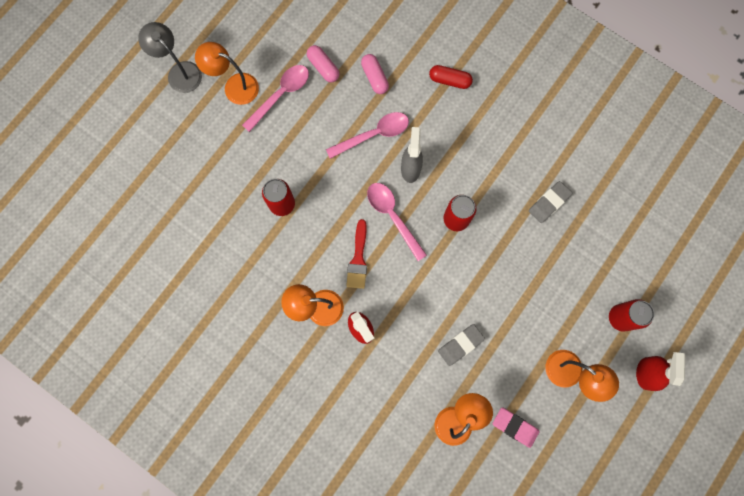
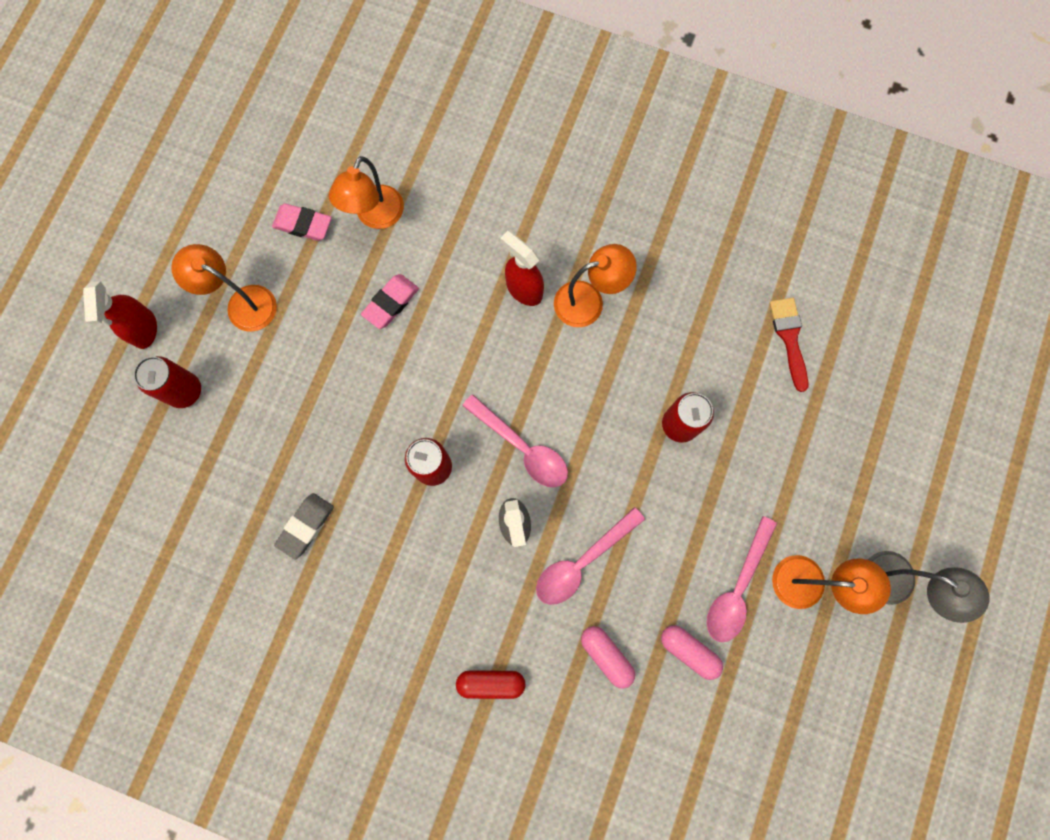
camera: 165 degrees right, 0 degrees up
(358, 259) = (553, 377): red brush -> red brush (789, 338)
(460, 345) = (391, 303): grey eraser -> pink eraser

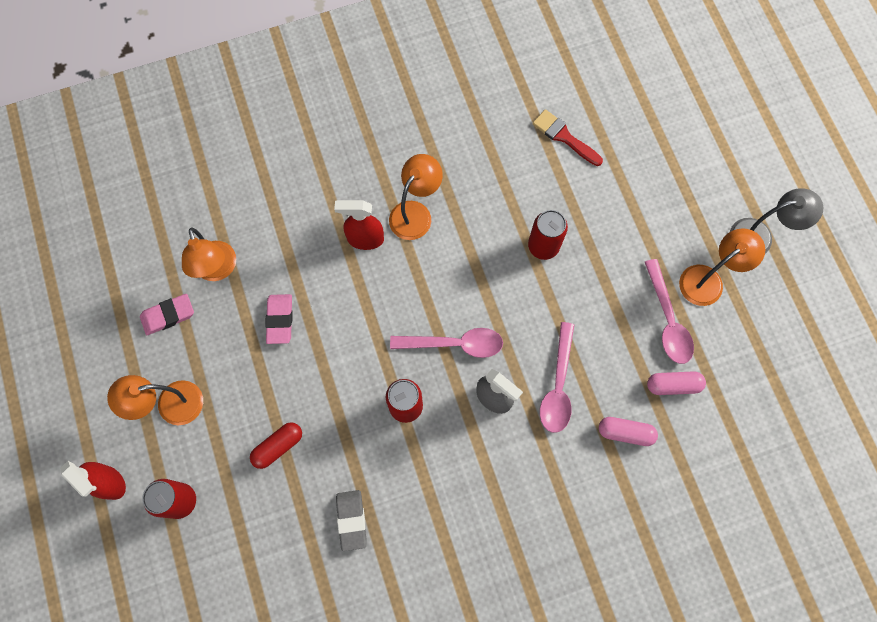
camera: 40 degrees left, 5 degrees down
(491, 682) = (568, 515): red capsule -> red capsule (278, 446)

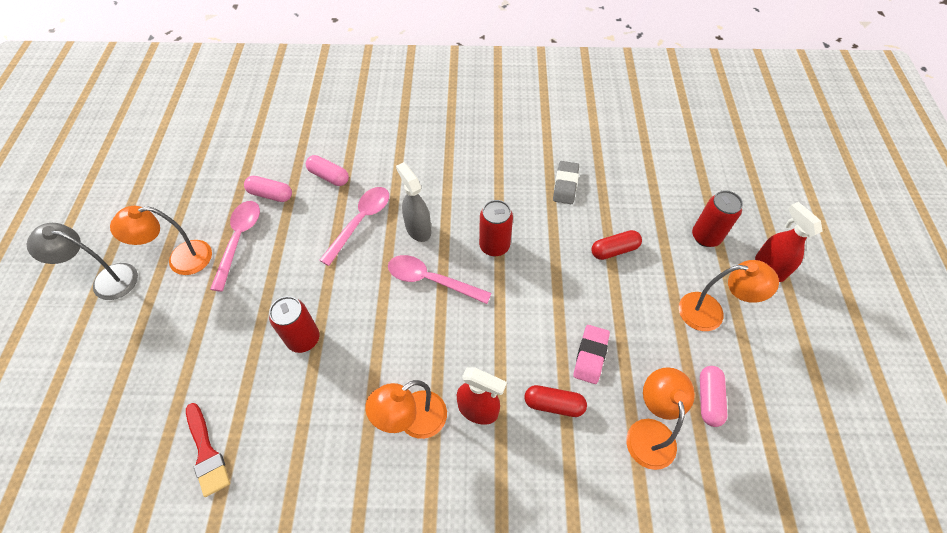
camera: 160 degrees left, 15 degrees down
(168, 316) = (709, 399): pink eraser -> pink capsule
(302, 265) = (554, 404): none -> red capsule

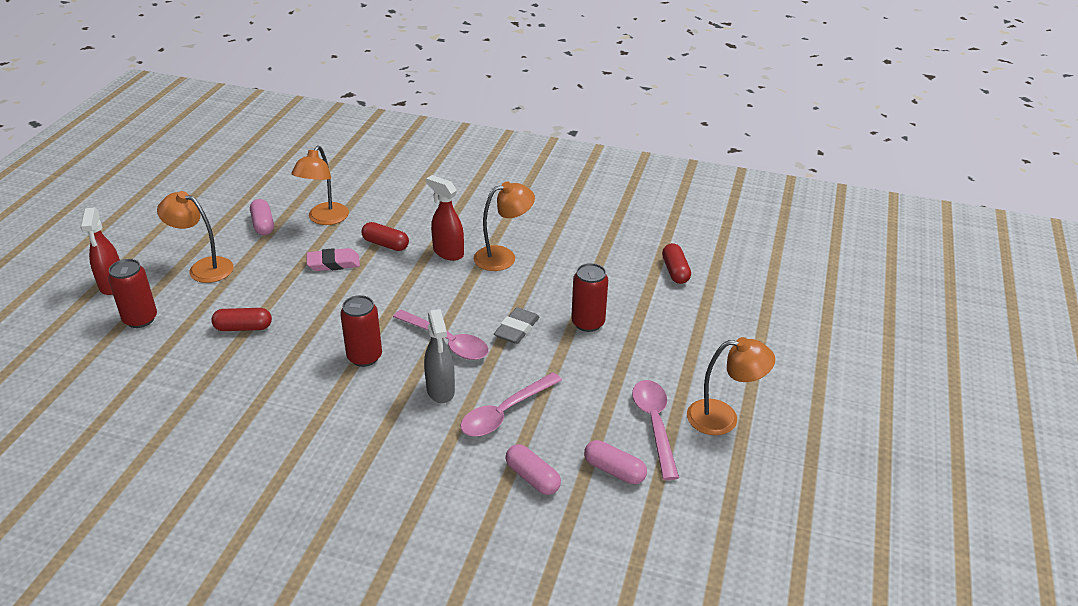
camera: 165 degrees left, 20 degrees down
(106, 280) = (806, 414): grey lamp -> none
(206, 453) = (675, 271): red brush -> red capsule
(239, 240) = (654, 424): pink spoon -> pink spoon turned 150 degrees clockwise
(565, 185) = (239, 400): grey eraser -> grey eraser (516, 329)
(590, 356) = (333, 263): pink eraser -> pink eraser turned 45 degrees clockwise
(709, 399) = (263, 225): pink capsule -> pink capsule turned 45 degrees counterclockwise

